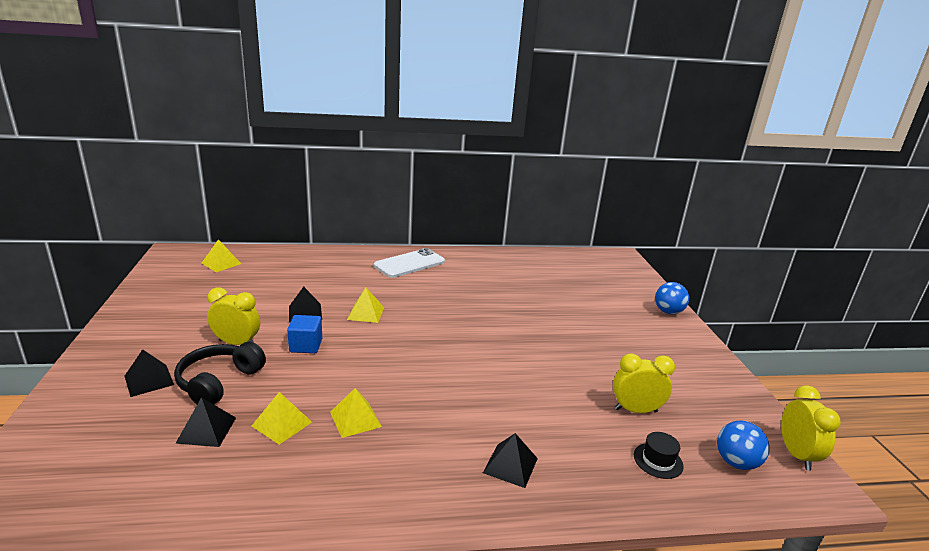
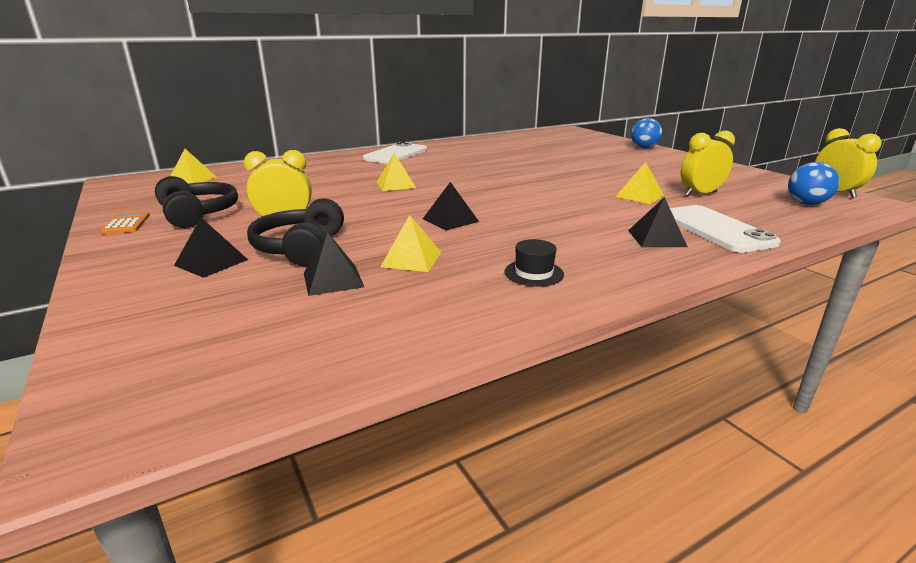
camera: 20 degrees left, 0 degrees up
(135, 313) = (126, 224): none -> orange calculator
(188, 314) = (198, 214): none -> black headphones
(305, 312) = (333, 193): black pyramid -> black pyramid (450, 220)
(306, 345) = (363, 211): blue cube -> none
(355, 419) = (481, 242): yellow pyramid -> yellow pyramid (639, 196)
(584, 471) = (715, 229): none -> white phone
(658, 460) = (756, 213): black hat -> black hat (534, 273)

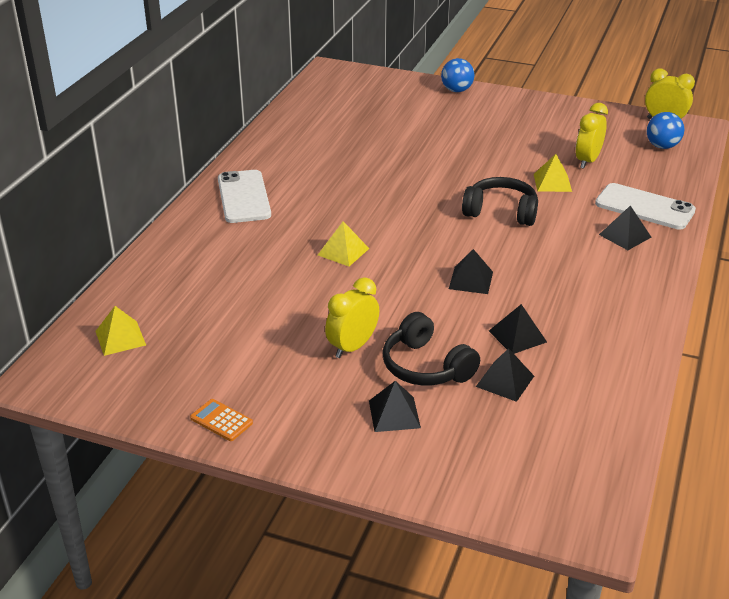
camera: 40 degrees left, 10 degrees up
(198, 214) = (256, 377): black headphones -> black headphones (501, 212)
(411, 259) = (517, 336): yellow pyramid -> black pyramid
(534, 273) = (605, 309): black hat -> none

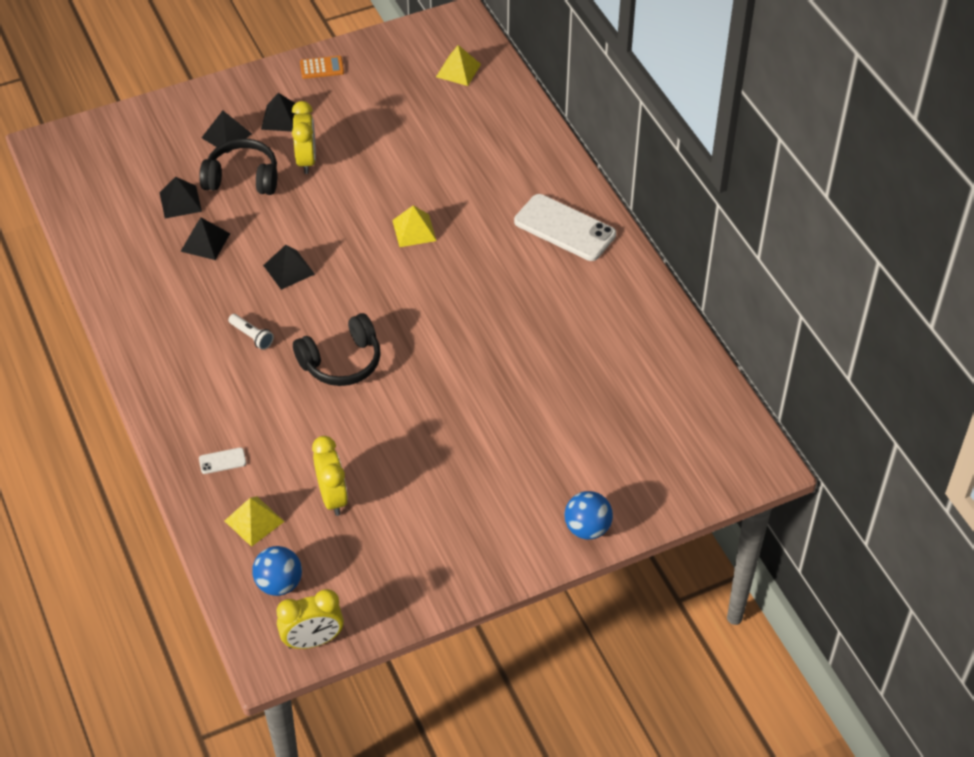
camera: 135 degrees right, 15 degrees up
(549, 257) = (252, 336): none -> white flashlight
(552, 182) = (335, 436): yellow pyramid -> yellow pyramid (254, 521)
(625, 235) = (210, 407): black pyramid -> black pyramid (281, 118)
(644, 207) = (222, 461): white phone -> white phone, size x0.42

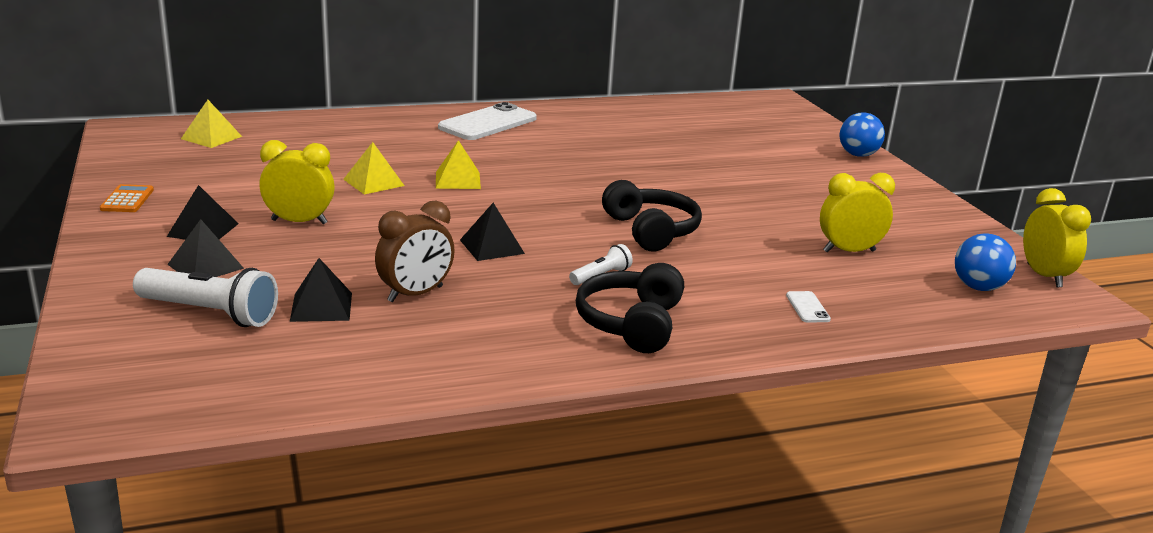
camera: 85 degrees left, 25 degrees down
(164, 156) = (210, 313): none -> white flashlight
(205, 242) = (415, 294): black pyramid -> brown clock
(242, 178) = (303, 262): black headphones -> black headphones (631, 323)
(254, 521) = (894, 295): yellow pyramid -> yellow pyramid (373, 182)

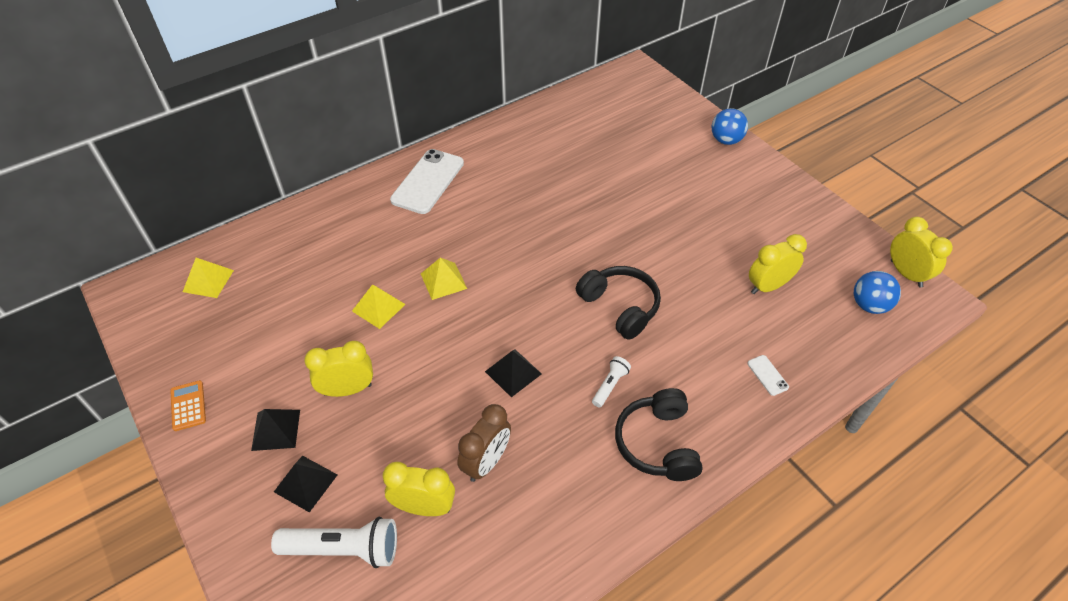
camera: 15 degrees left, 25 degrees up
(321, 307) = (424, 507): black pyramid -> yellow clock

